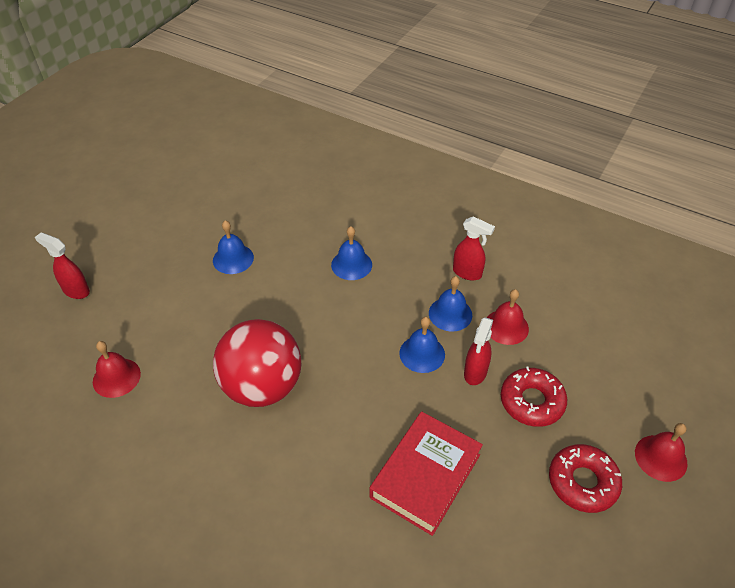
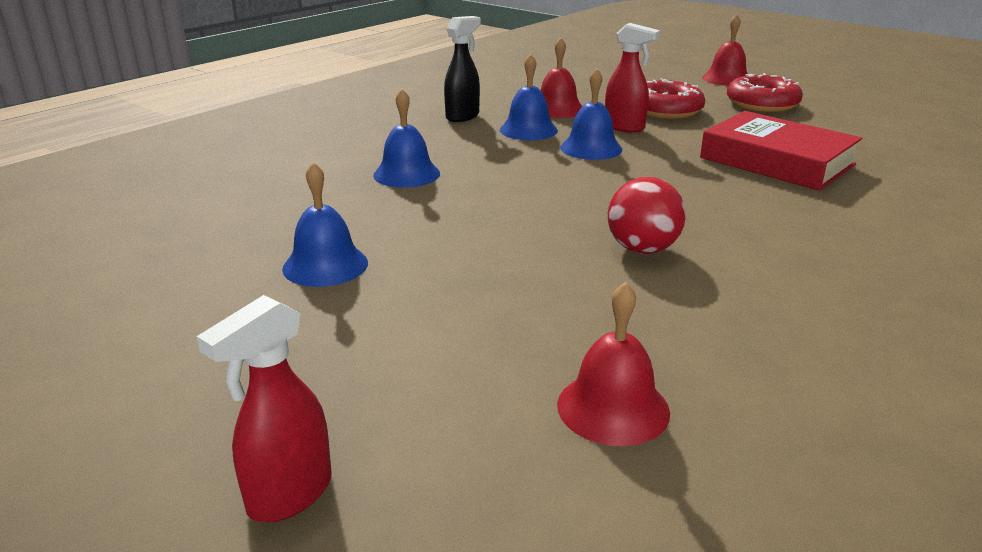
camera: 80 degrees left, 20 degrees down
(262, 386) = (642, 249): red ball -> red ball, size x0.52
(467, 273) = (463, 116): red spray bottle -> black spray bottle

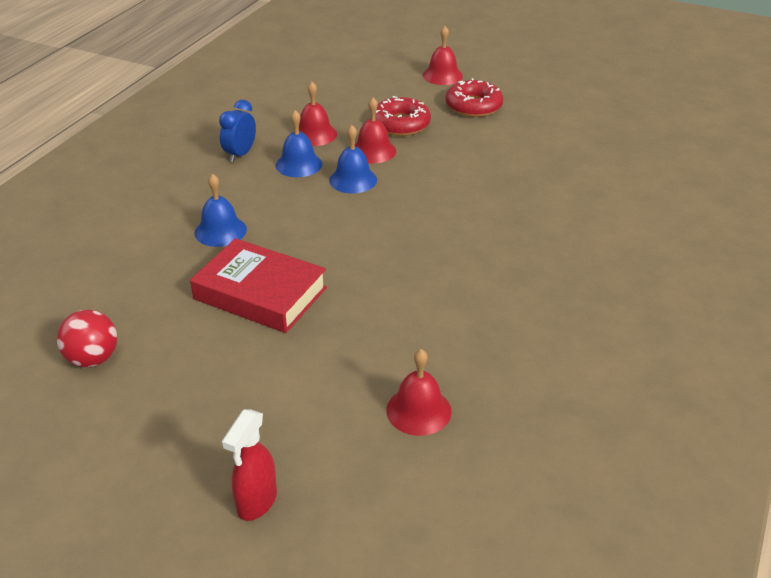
camera: 15 degrees left, 10 degrees up
(325, 265) = (199, 333): blue bell -> none
(463, 116) = (240, 154): black spray bottle -> blue clock
(625, 127) = (373, 151): red spray bottle -> red bell
(642, 249) = (411, 281): red ball -> red ball (93, 359)
(776, 161) = (490, 175): red book -> red book (260, 293)

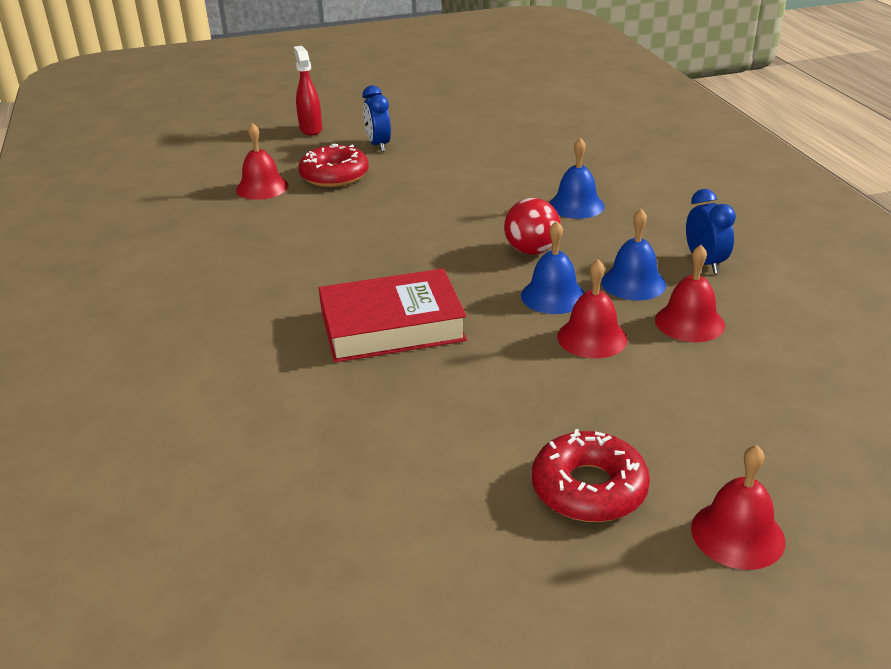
camera: 140 degrees right, 5 degrees down
(93, 359) = (502, 127): red ball -> red ball (531, 251)
(235, 410) = (378, 145): none -> blue clock
(260, 293) = (466, 189): red book -> red book (392, 326)
(400, 124) = (627, 392): red donut -> red donut (334, 175)

